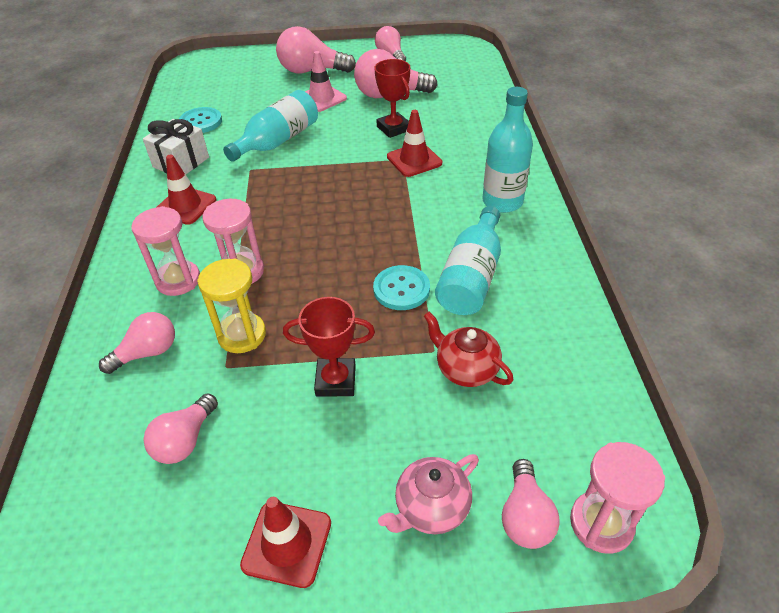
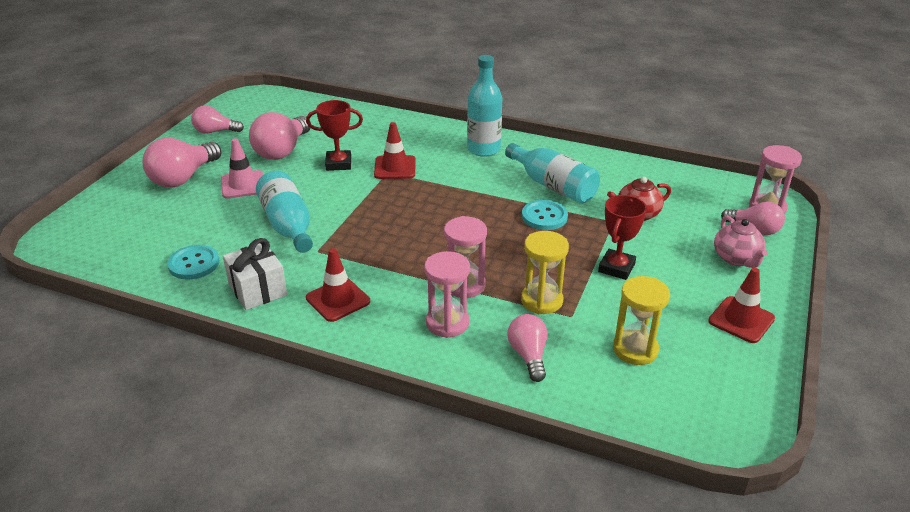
camera: 65 degrees left, 10 degrees down
(185, 440) = (635, 349): pink light bulb -> yellow hourglass

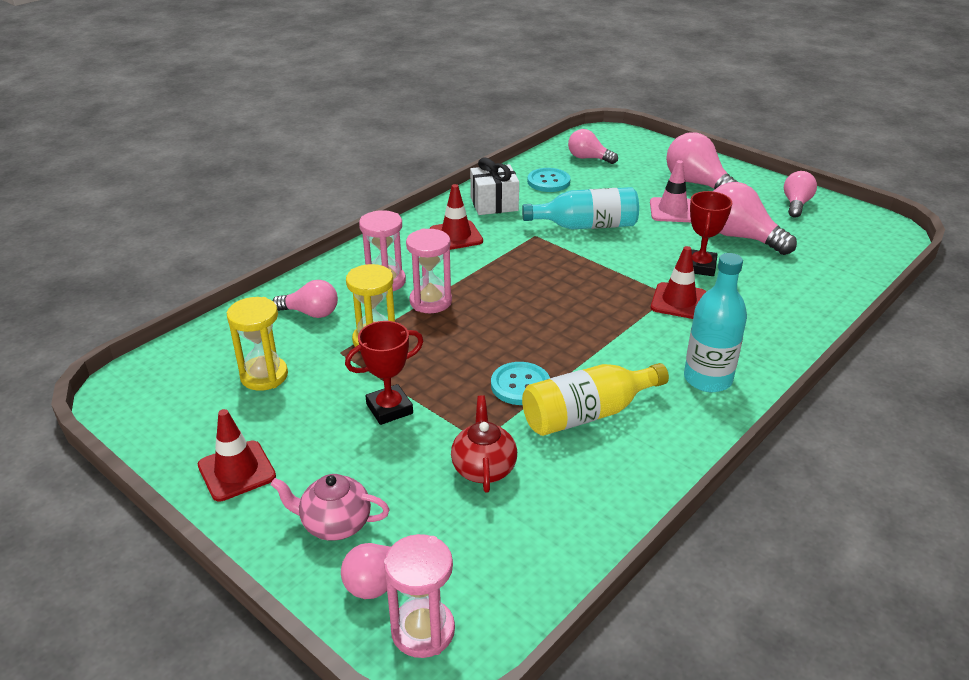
camera: 110 degrees right, 0 degrees up
(128, 247) = (588, 158): none -> pink light bulb
(553, 186) = (587, 414): turquoise bottle -> yellow bottle
(616, 268) = (389, 409): red trophy -> red trophy turned 75 degrees counterclockwise

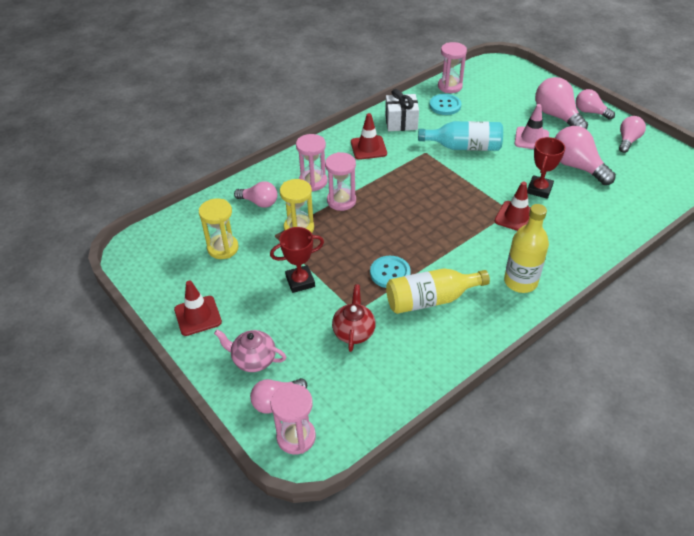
camera: 10 degrees right, 10 degrees up
(549, 160) = (450, 86): none -> pink hourglass
(588, 158) = (479, 86): pink light bulb -> pink light bulb (590, 112)
(707, 379) = (520, 282): turquoise bottle -> yellow bottle

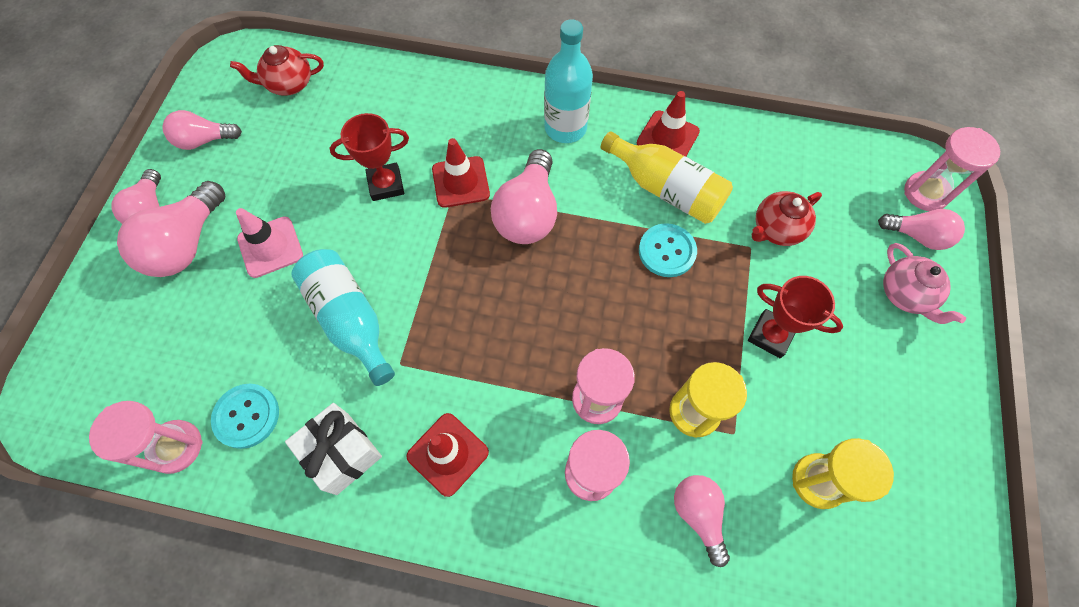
camera: 130 degrees left, 20 degrees up
(198, 316) = (928, 406): red traffic cone -> red traffic cone (667, 137)
(520, 282) = (565, 128): yellow bottle -> turquoise bottle
(577, 166) = (305, 168): pink light bulb -> pink light bulb (528, 213)
(653, 183) = (289, 84): none -> red teapot

